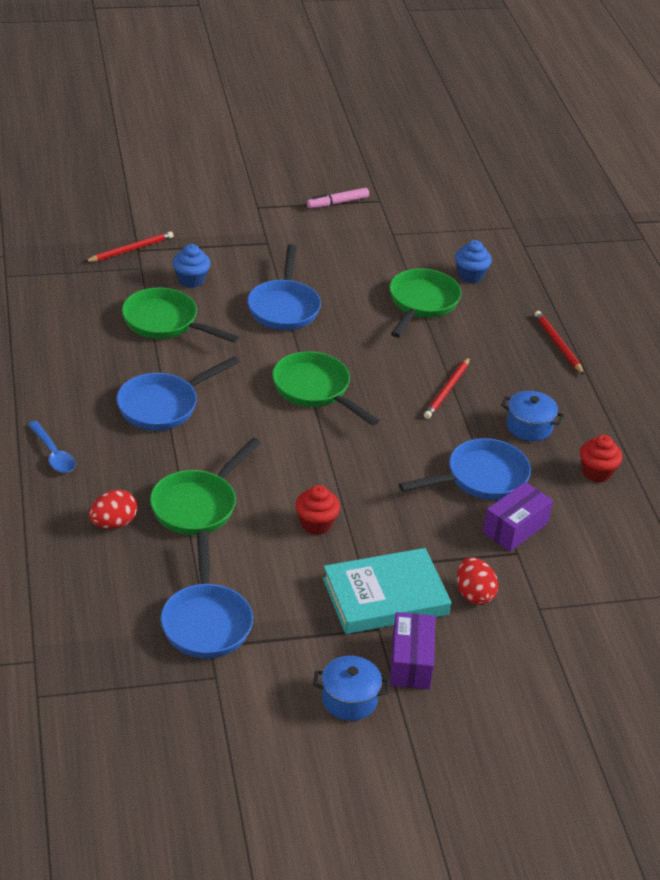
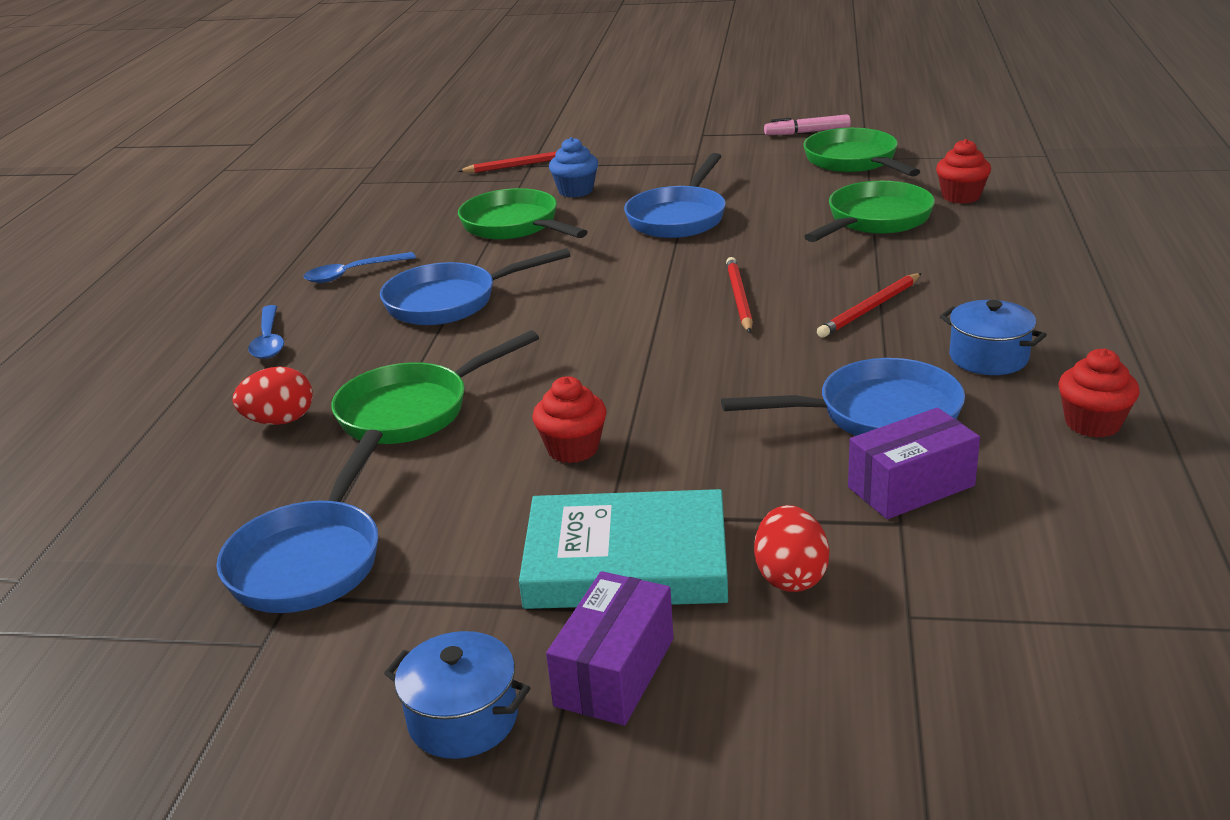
camera: 25 degrees right, 10 degrees down
(70, 382) = (352, 273): none -> blue spoon
(315, 390) = (670, 298): green pan -> green pan (854, 161)
(470, 275) = (961, 196): blue cupcake -> red cupcake
(558, 344) = (1072, 268): red pencil -> red pencil (739, 298)

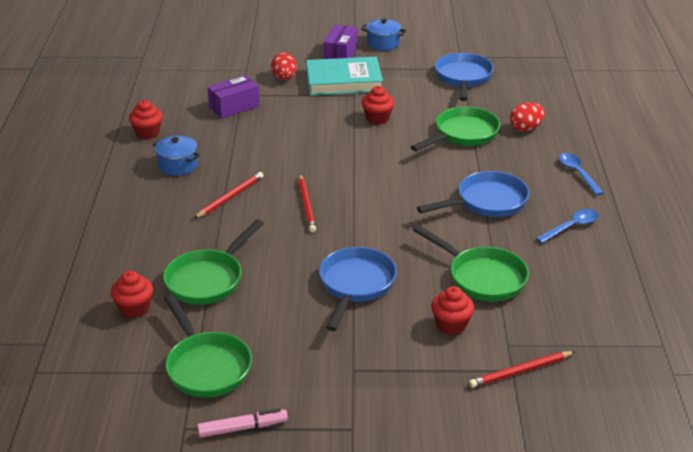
camera: 170 degrees right, 5 degrees up
(575, 191) = (451, 325): blue cupcake -> red cupcake
(877, 414) = (240, 135): blue pan -> none

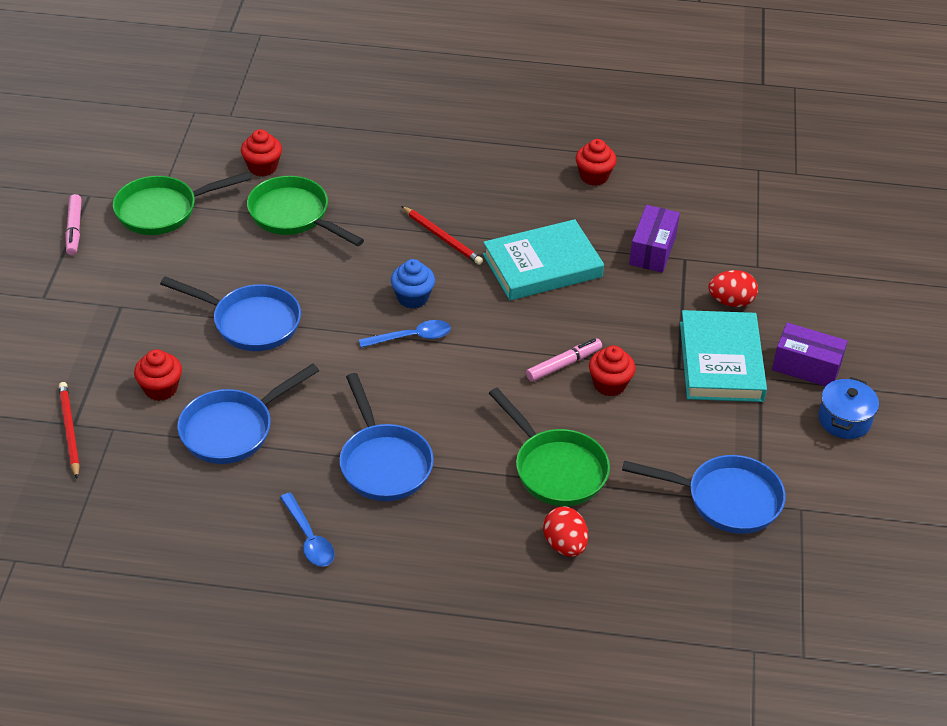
camera: 95 degrees right, 10 degrees up
(178, 165) = (517, 199): blue pot -> none
(234, 107) = (652, 250): purple box -> purple box turned 45 degrees clockwise
(258, 150) = (542, 265): none -> turquoise book
(306, 205) = (412, 298): red pencil -> blue cupcake
(363, 136) = (563, 364): none -> pink marker
(482, 277) = (233, 429): green pan -> blue pan
(577, 173) = (433, 577): blue spoon -> blue spoon (411, 337)

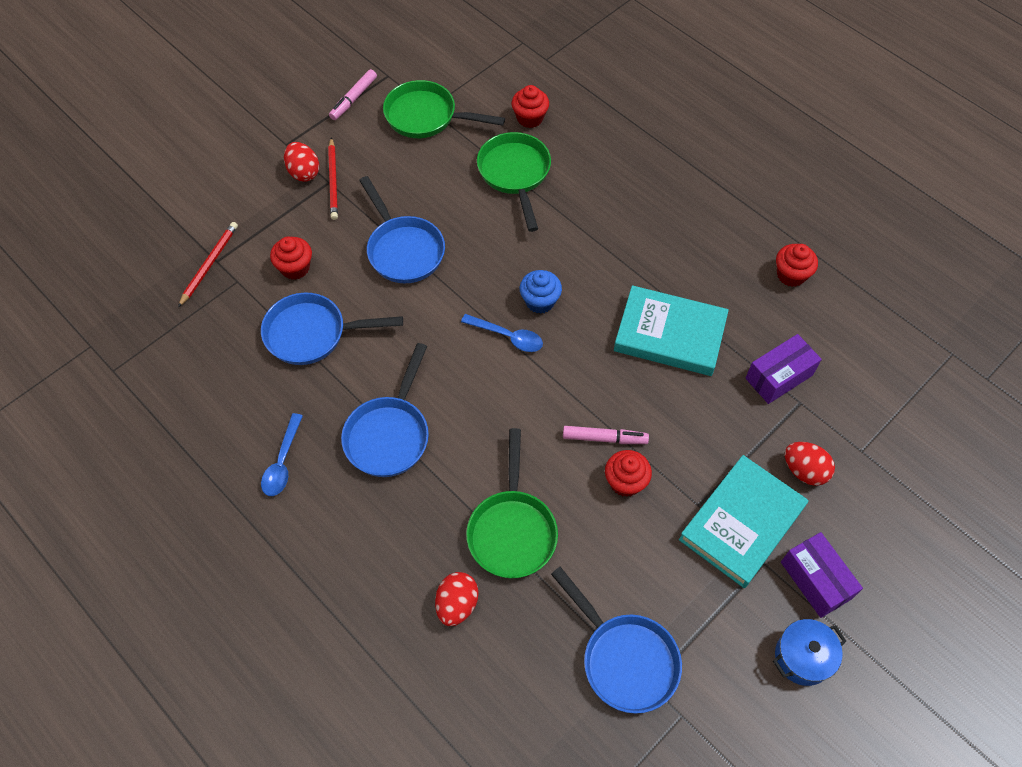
camera: 40 degrees right, 15 degrees up
(87, 311) = (304, 172): none -> red egg
(442, 237) = (611, 260): red pencil -> red pencil (333, 181)

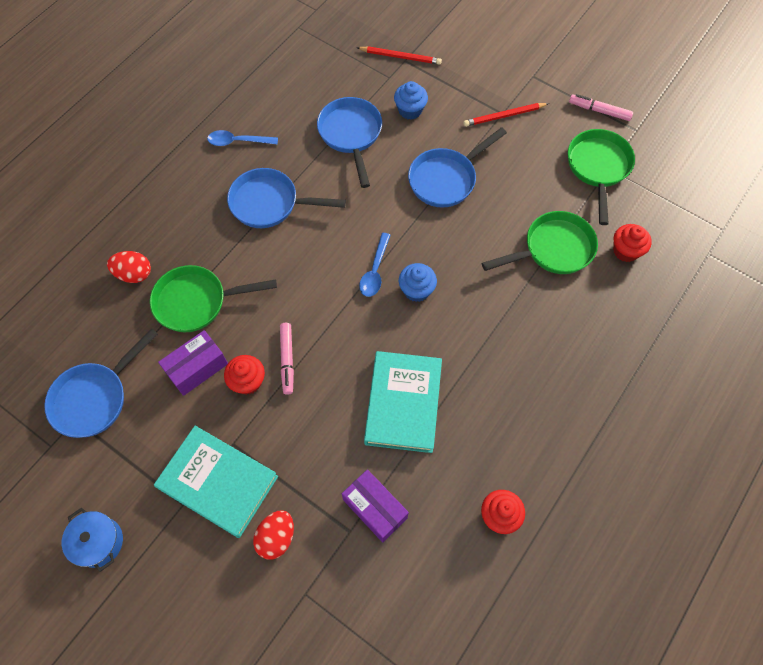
camera: 80 degrees right, 5 degrees up
(295, 268) = (410, 110): red cupcake -> blue cupcake
(304, 172) = (507, 94): red egg -> none
(815, 580) = (169, 551): purple box -> purple box (197, 368)

